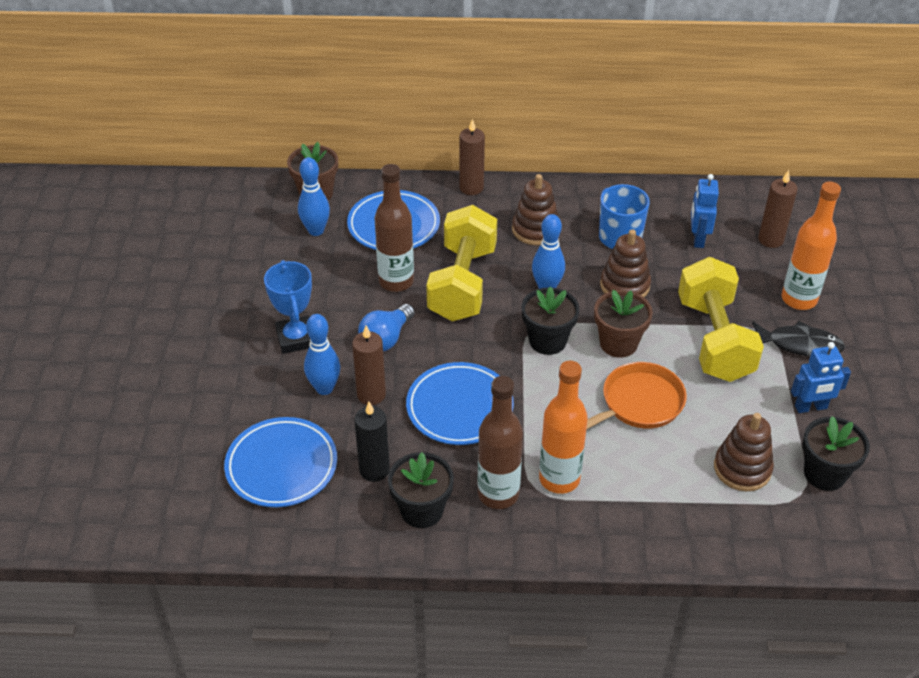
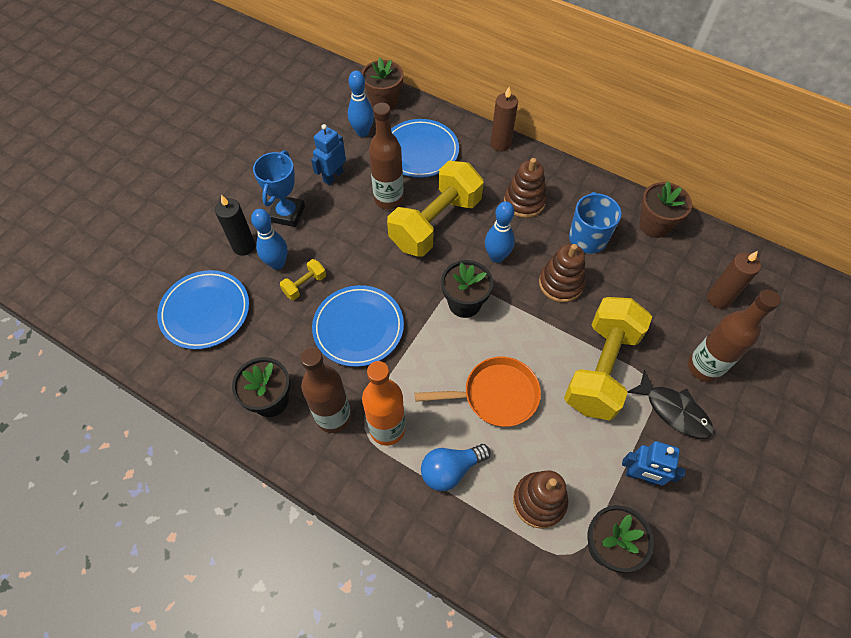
camera: 30 degrees right, 15 degrees up
(371, 394) = (305, 285): brown candle -> yellow dumbbell
(374, 470) = (263, 348): black candle -> black candle (244, 246)
(386, 338) = (348, 243): blue light bulb -> blue light bulb (451, 470)
(618, 343) = (518, 333): brown flower pot -> brown flower pot (654, 225)
(698, 239) = (653, 269): blue robot -> blue robot (333, 176)
(799, 299) = (704, 367): orange bottle -> brown bottle

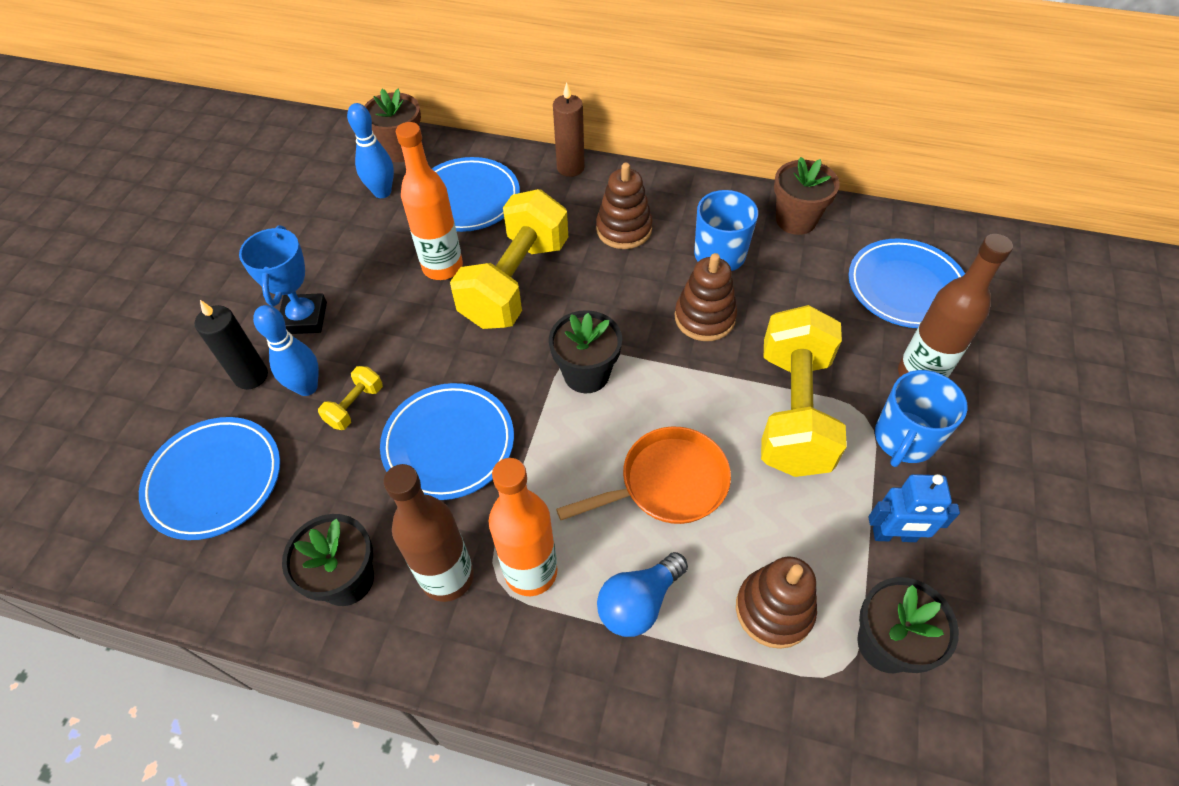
camera: 15 degrees left, 5 degrees down
(333, 176) = (357, 255): blue robot -> none
(388, 199) = (442, 267): brown bottle -> orange bottle
(497, 257) = (610, 305): blue bowling pin -> none
(673, 411) = (904, 439): black fish -> blue mug
(718, 298) = (905, 287): brown candle -> blue plate

